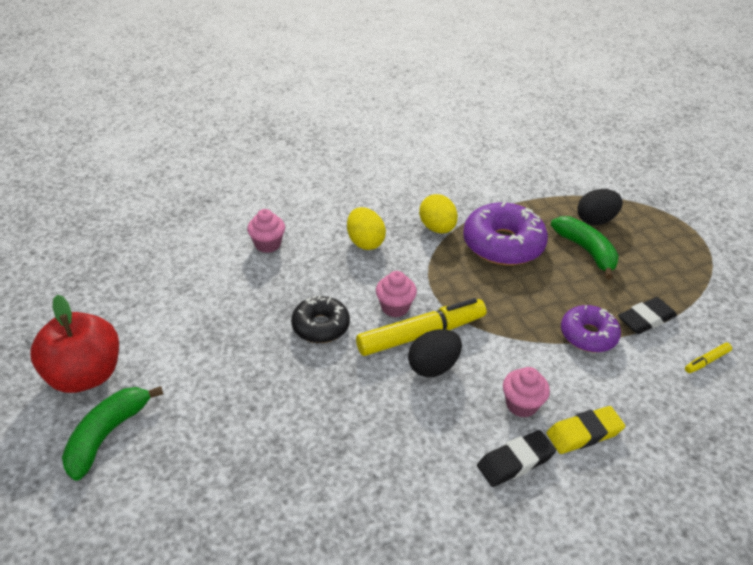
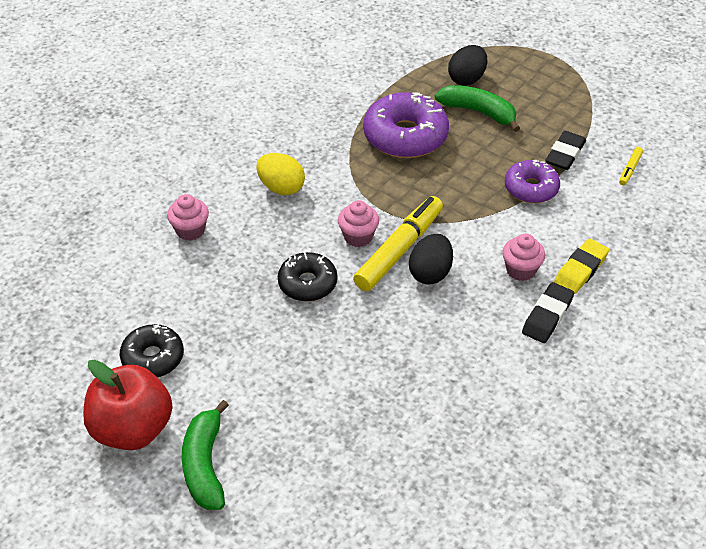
camera: 30 degrees left, 5 degrees up
(152, 327) = (153, 358): none -> black donut
(437, 228) = (336, 145): yellow egg -> none

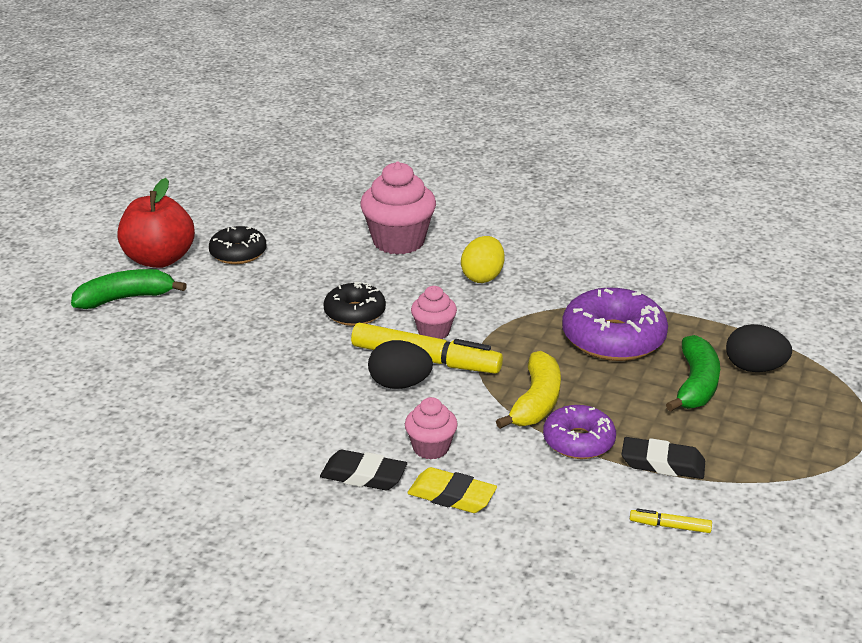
camera: 75 degrees right, 15 degrees down
(190, 230) = (398, 241): pink cupcake -> pink cupcake, size x1.85
(477, 198) = (536, 402): none -> yellow banana

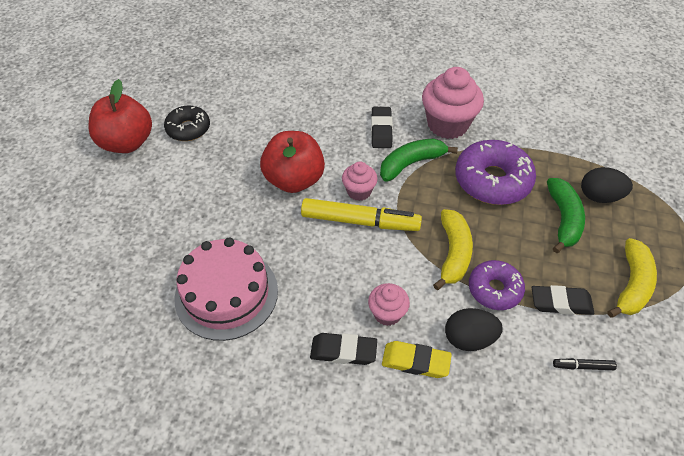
camera: 10 degrees left, 20 degrees up
(126, 298) = (109, 188): green banana -> green banana (411, 163)
(236, 408) = (226, 294): none -> pink cake
(355, 313) = (294, 180): black donut -> red apple
(398, 241) = (309, 101): pink cupcake -> pink cupcake (447, 124)
(400, 384) = (347, 250): black egg -> black egg (469, 339)
(482, 277) = (381, 130): yellow egg -> black eraser
(670, 526) = (582, 366): yellow marker -> black marker
(766, 457) = (632, 285): none -> yellow banana

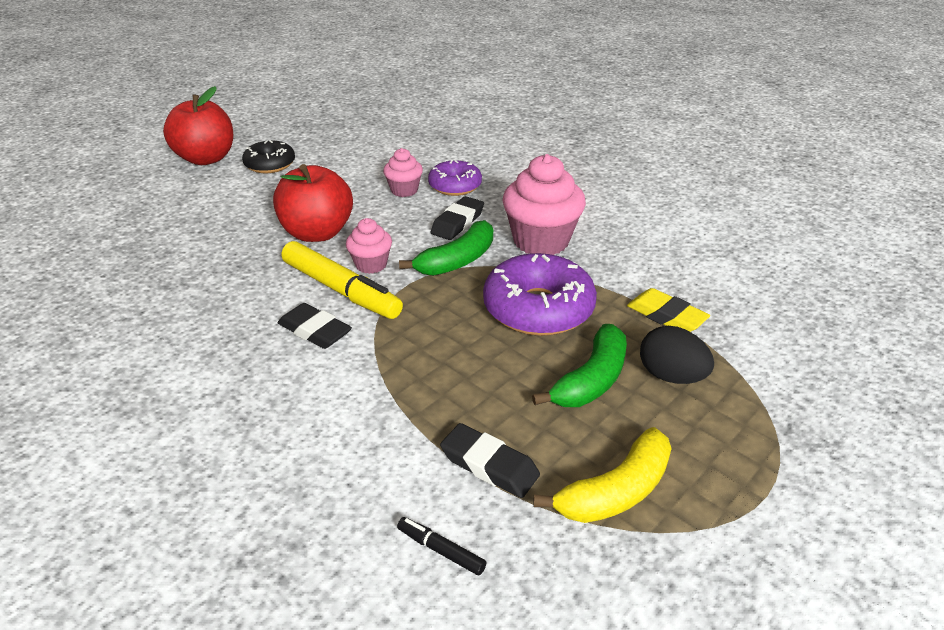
camera: 30 degrees right, 15 degrees down
(226, 294) = (140, 298): pink cake -> none
(343, 351) = (183, 395): black eraser -> black eraser (315, 331)
(387, 313) = (269, 382): pink cupcake -> pink cupcake (404, 190)
(411, 163) = (457, 261): green banana -> green banana turned 135 degrees clockwise
(415, 362) = (243, 441): yellow eraser -> yellow eraser (666, 316)
(453, 253) = (410, 358): yellow banana -> none
(469, 339) = (330, 448): black egg -> none
(494, 289) = (418, 413): purple donut -> purple donut (455, 186)

